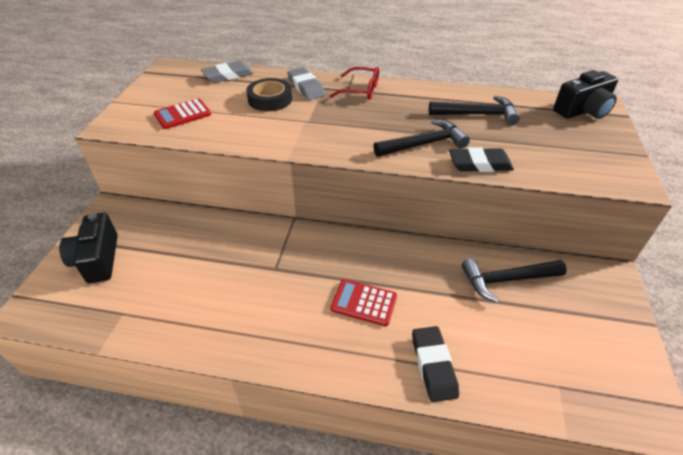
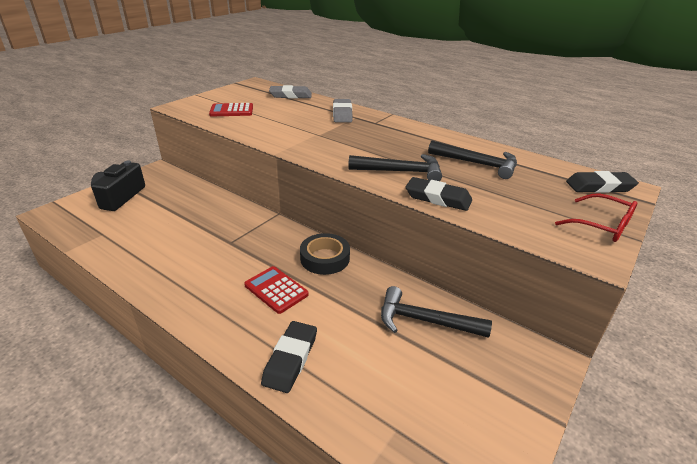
camera: 25 degrees right, 10 degrees down
(270, 99) = (305, 115): black tape -> black tape (325, 258)
(360, 90) = (386, 125): red glasses -> red glasses (601, 225)
(583, 110) = (599, 186): black camera -> black eraser

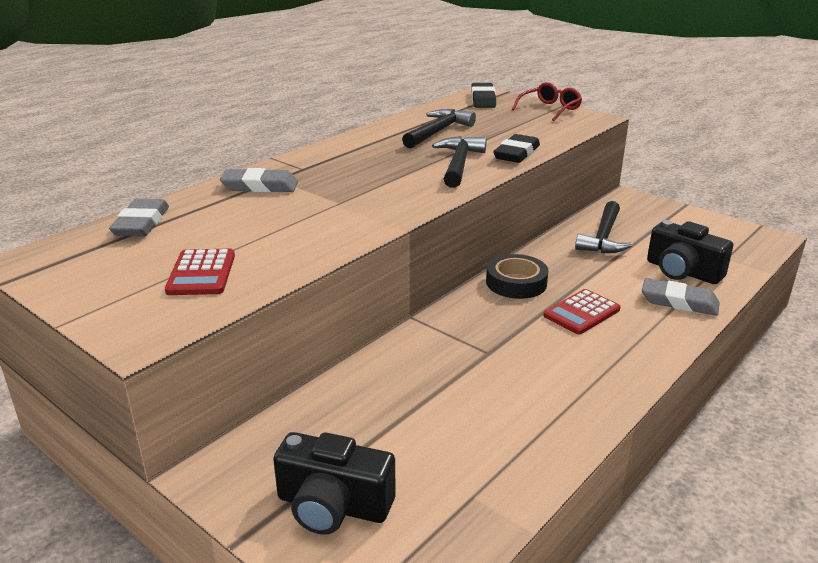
camera: 85 degrees left, 5 degrees down
(290, 359) = (679, 302): black eraser -> grey eraser
(355, 375) = (682, 271): none -> black camera

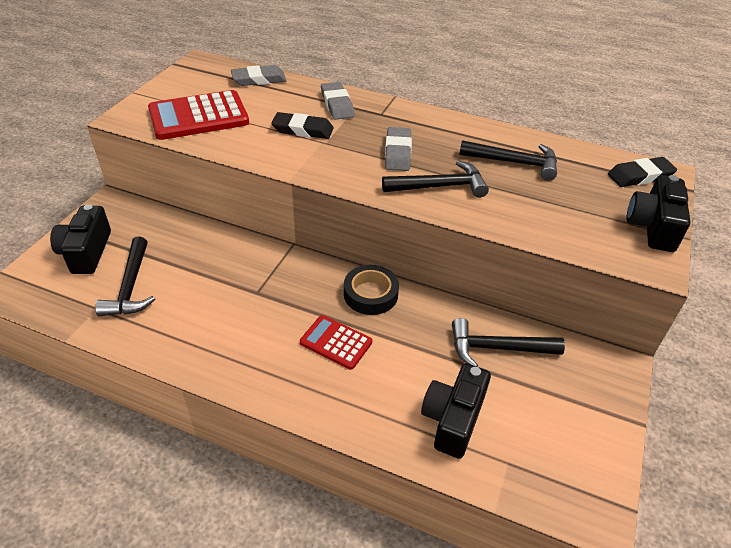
camera: 70 degrees right, 15 degrees up
(201, 273) = (198, 116): red calculator -> red calculator, size x1.75
(438, 458) = (131, 287): none -> black hammer
(516, 153) = (491, 217): black eraser -> black eraser (303, 130)
(549, 109) = (652, 227): red glasses -> black camera
(679, 302) = (385, 416): grey eraser -> grey eraser (398, 153)

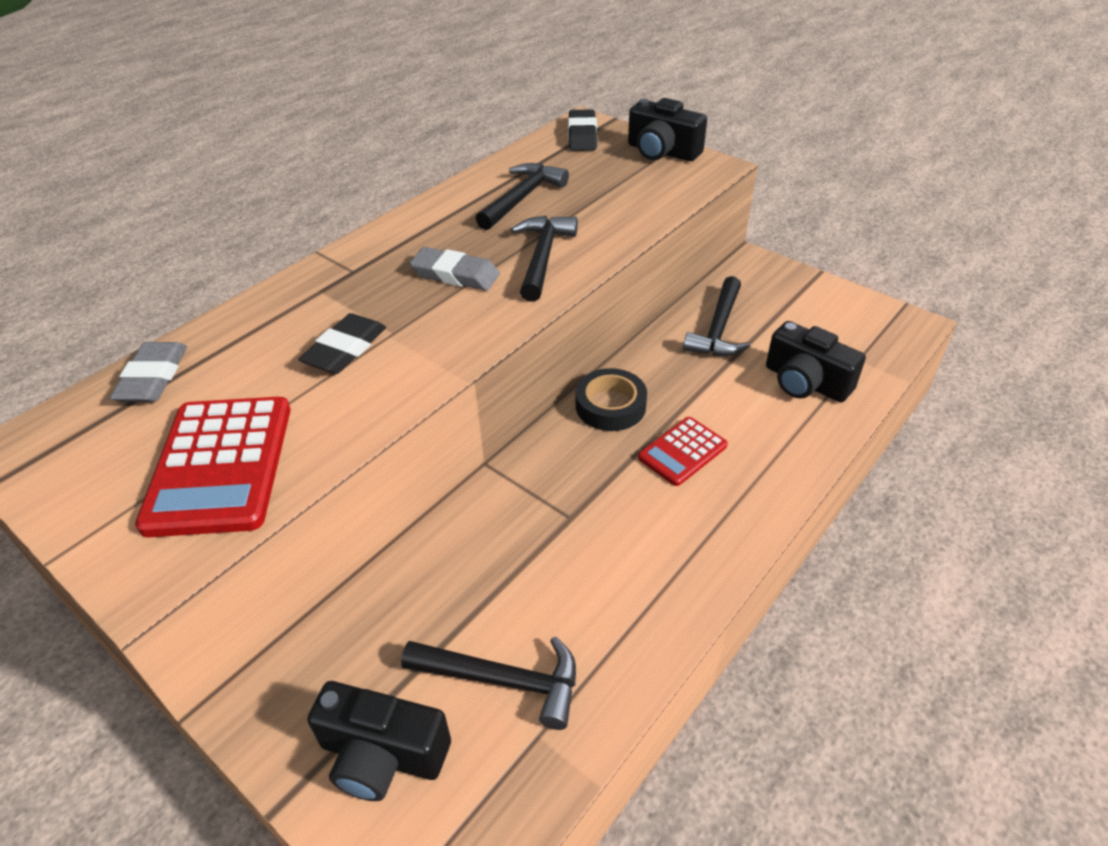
camera: 70 degrees left, 0 degrees up
(337, 104) = (299, 305): grey eraser -> none

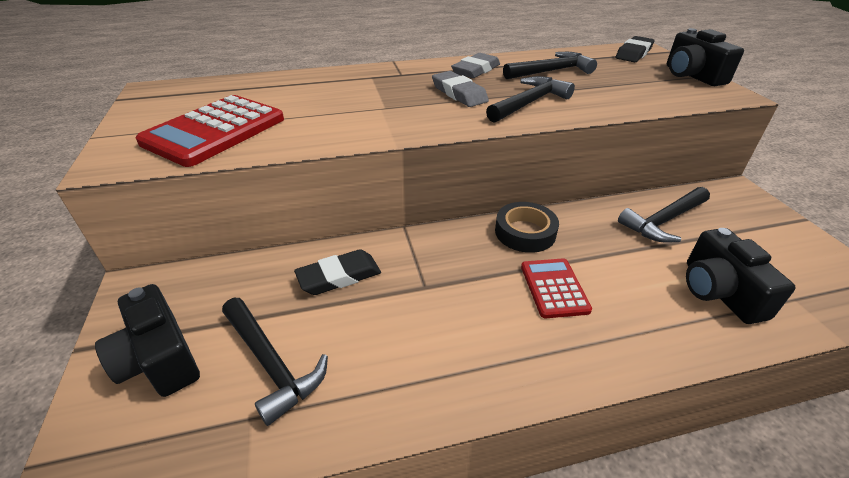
camera: 35 degrees right, 5 degrees down
(153, 377) = (243, 84): grey eraser -> grey eraser (475, 70)
(345, 349) = (348, 105): black eraser -> black eraser (339, 276)
(682, 452) = (554, 288): red calculator -> red calculator turned 90 degrees clockwise

